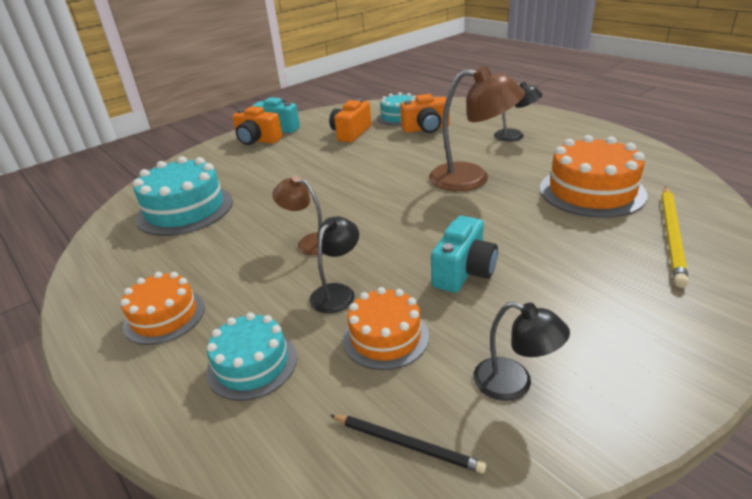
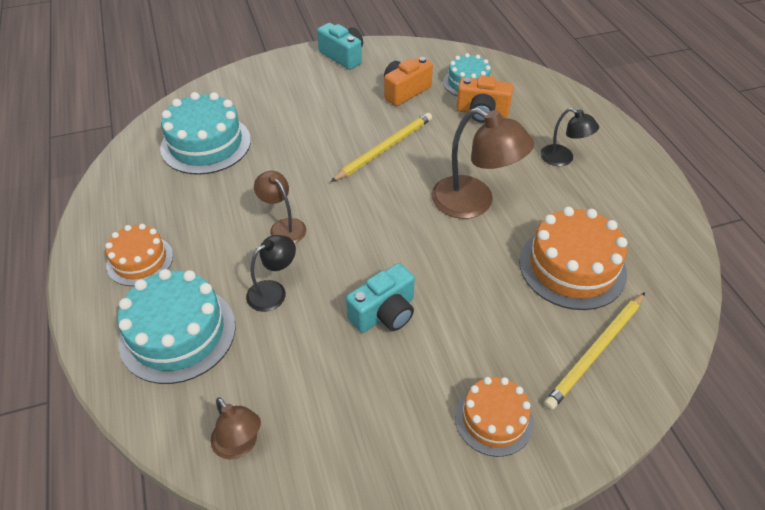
camera: 20 degrees right, 15 degrees up
(252, 364) = (177, 333): turquoise cake -> turquoise cake, size x1.62
(257, 140) = (312, 69): orange camera -> none
(363, 168) = (385, 148): none -> yellow pencil
(385, 337) = (282, 351): orange cake -> orange cake (494, 419)
(407, 444) = (240, 445): black pencil -> brown lamp
(514, 384) = (343, 433): black lamp -> none

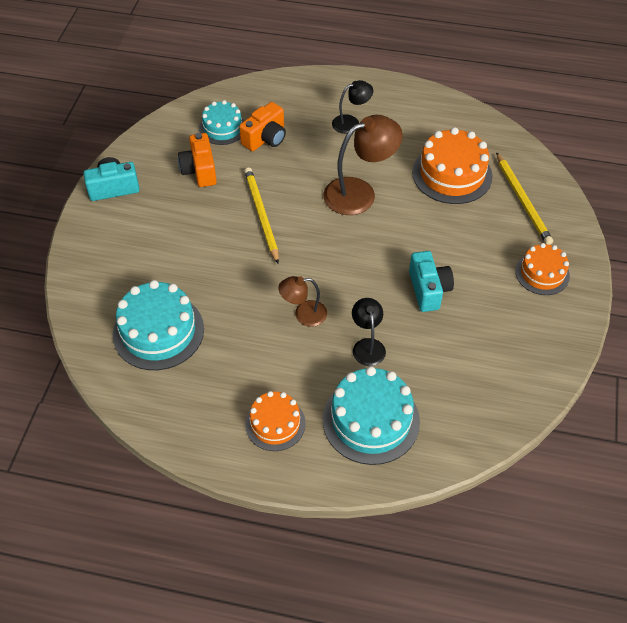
camera: 60 degrees left, 5 degrees up
(240, 445) = (490, 413): brown lamp -> none

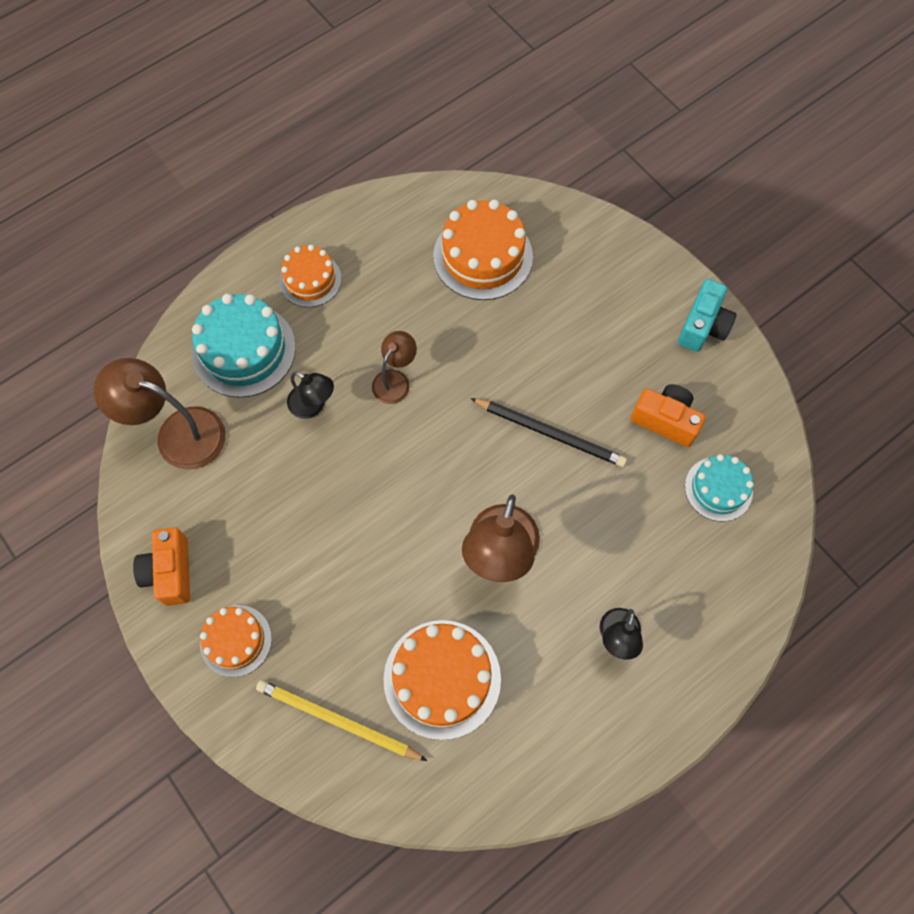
camera: 130 degrees right, 15 degrees up
(158, 331) = (483, 256): turquoise cake -> orange cake
(261, 215) = (550, 433): yellow pencil -> black pencil
(265, 138) = (665, 521): orange camera -> orange camera (170, 572)
(428, 290) = (320, 511): turquoise camera -> none
(468, 408) = (177, 433): none -> brown lamp

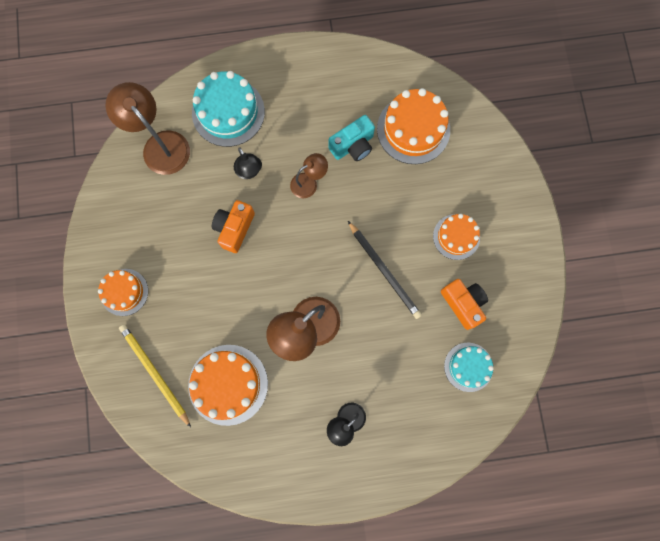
camera: 30 degrees right, 10 degrees up
(170, 572) = (110, 229): orange camera -> orange camera (234, 229)
(310, 280) = (295, 87): orange cake -> orange cake (456, 236)
(703, 326) = (528, 255): turquoise camera -> turquoise camera (353, 146)

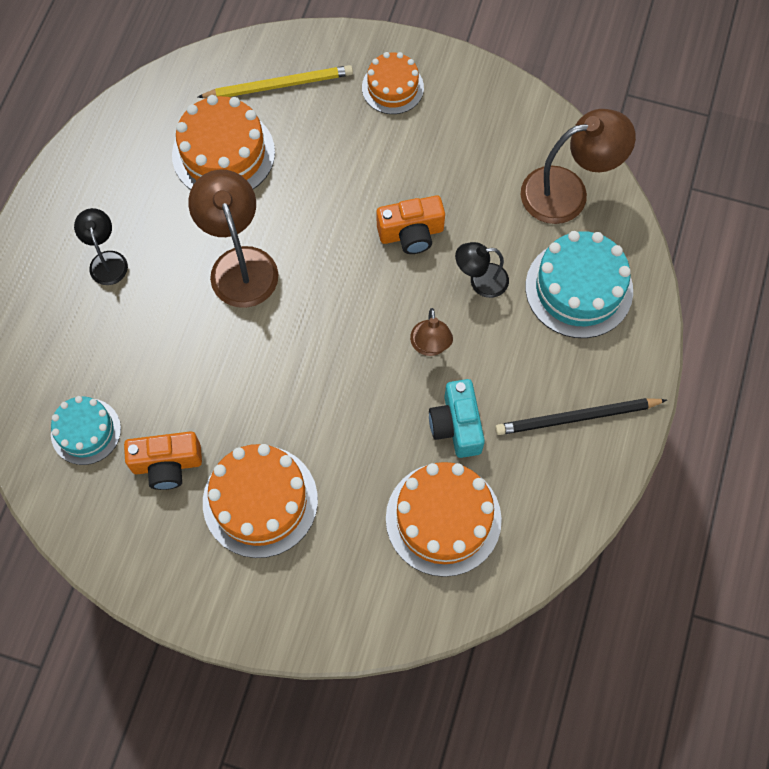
camera: 115 degrees right, 10 degrees down
(234, 229) = (411, 233): orange camera -> orange camera turned 120 degrees clockwise
(384, 271) = (263, 386): black pencil -> black pencil (576, 417)
(456, 236) = (260, 501): orange cake -> orange cake, size x1.62

